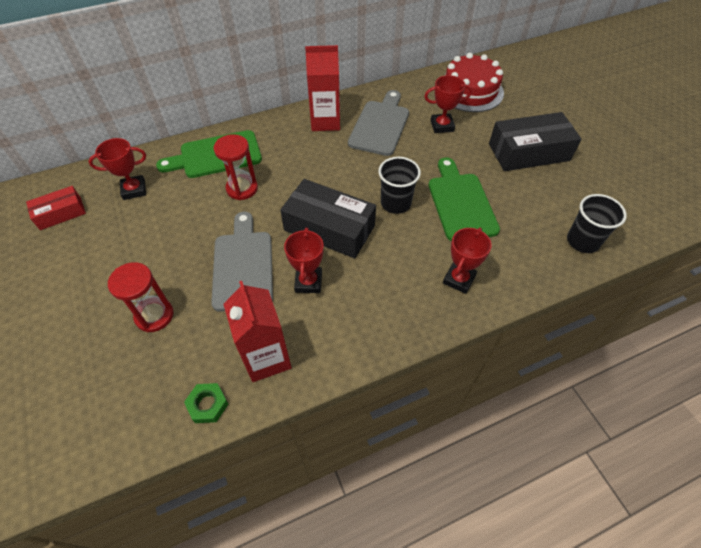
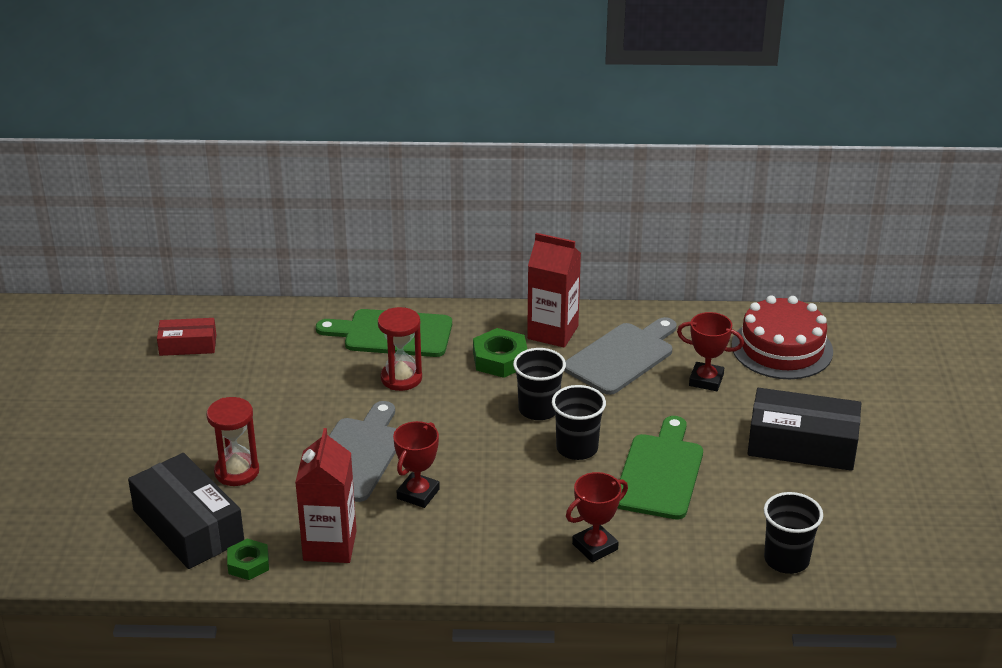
camera: 25 degrees right, 20 degrees down
(134, 190) = (278, 344): red trophy -> none
(303, 152) = (500, 359): none -> green nut
(329, 228) = (477, 449): black box -> black box (188, 525)
(351, 182) = (538, 409): none -> black cup

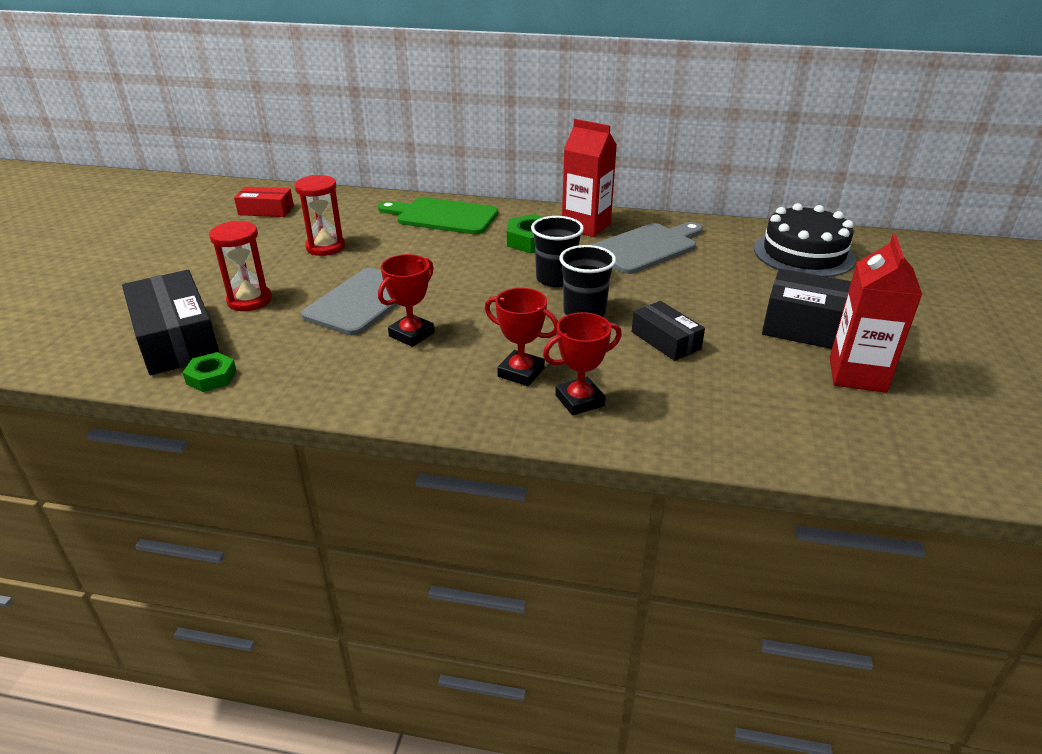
camera: 10 degrees right, 0 degrees up
(330, 546) = (301, 370): red carton -> red carton (857, 375)
(401, 378) = (436, 246): red hourglass -> red hourglass (325, 247)
(660, 472) = (665, 340): green cutting board -> black box
(706, 380) = (725, 271): red trophy -> red trophy (521, 372)
(782, 348) = (803, 254): red cake -> black cake
(786, 559) = (800, 437): black cup -> none

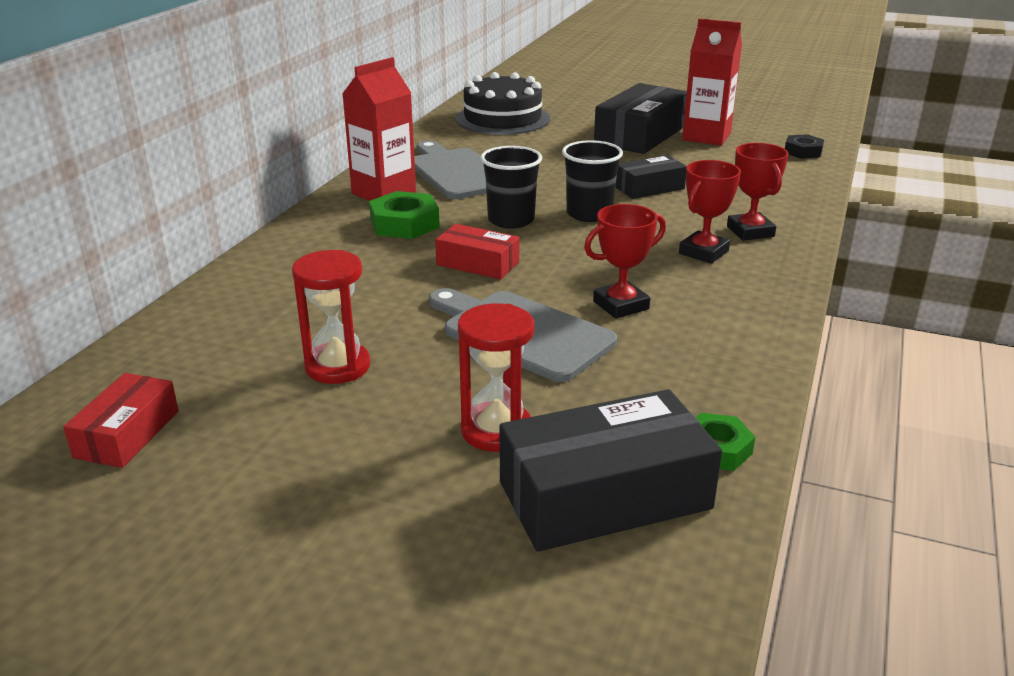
camera: 80 degrees left, 5 degrees down
(411, 334) = (621, 305): red trophy -> red trophy turned 75 degrees counterclockwise
(442, 216) = (289, 273): green cutting board -> none
(471, 273) = (477, 263): none -> red box
(864, 451) = (803, 151): none -> black nut

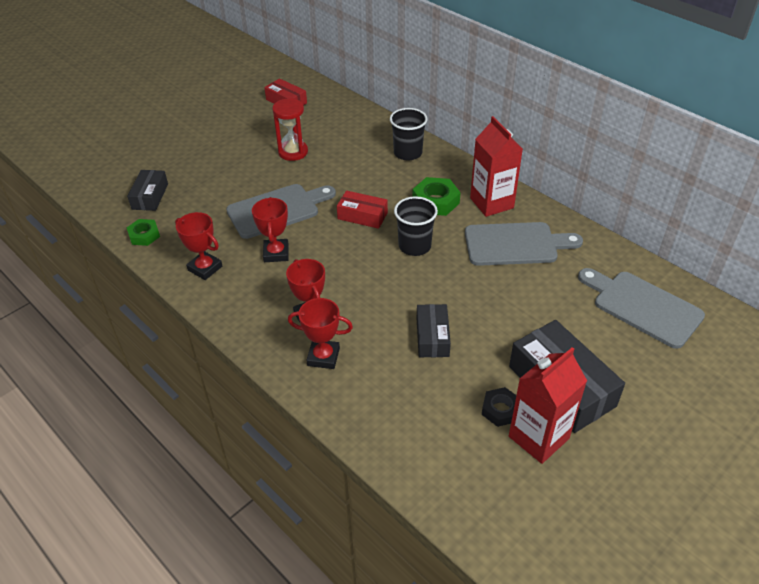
camera: 115 degrees right, 15 degrees up
(477, 263) = (362, 216): red box -> red box turned 60 degrees clockwise
(496, 430) = (211, 182): red hourglass -> none
(502, 119) = (642, 306): black cake -> grey cutting board
(589, 214) = (403, 285): black cup -> black cup (408, 153)
(604, 495) = (150, 196): black box -> black box, size x0.57
(716, 353) = (205, 268): none -> red trophy
(803, 151) = (463, 497): black nut -> black nut (500, 410)

